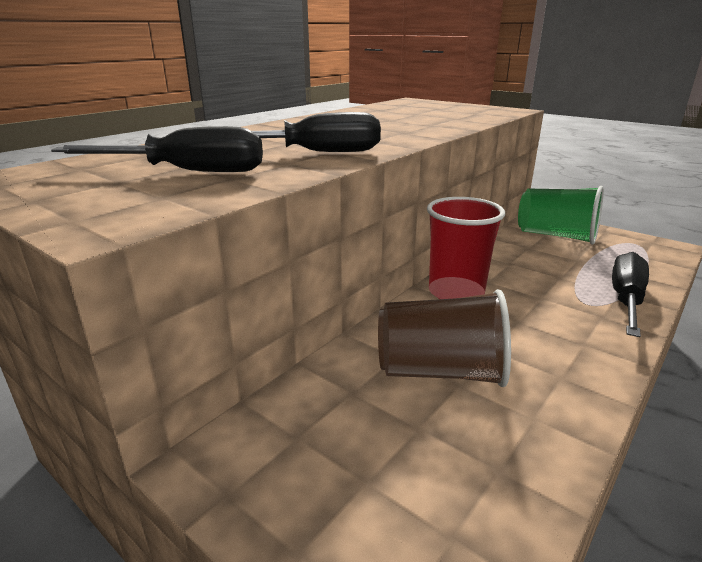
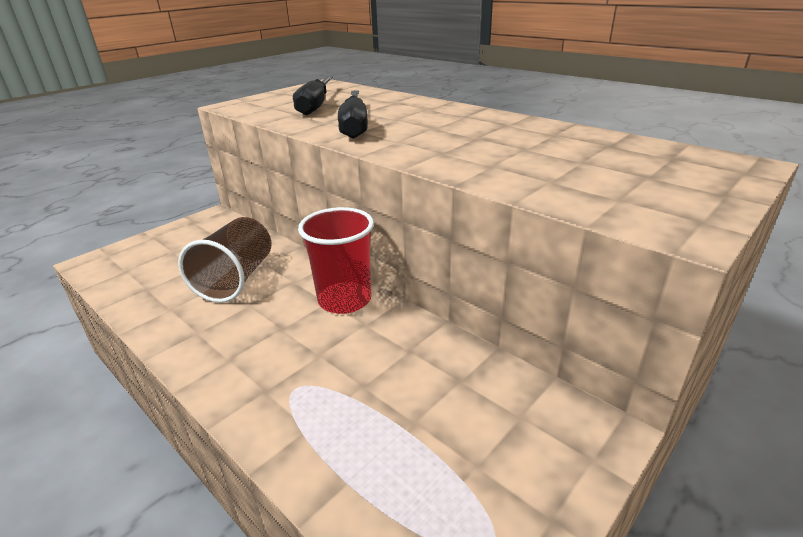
camera: 95 degrees right, 5 degrees up
(556, 236) = (512, 428): green cup -> none
(626, 299) = (291, 428): black screwdriver -> none

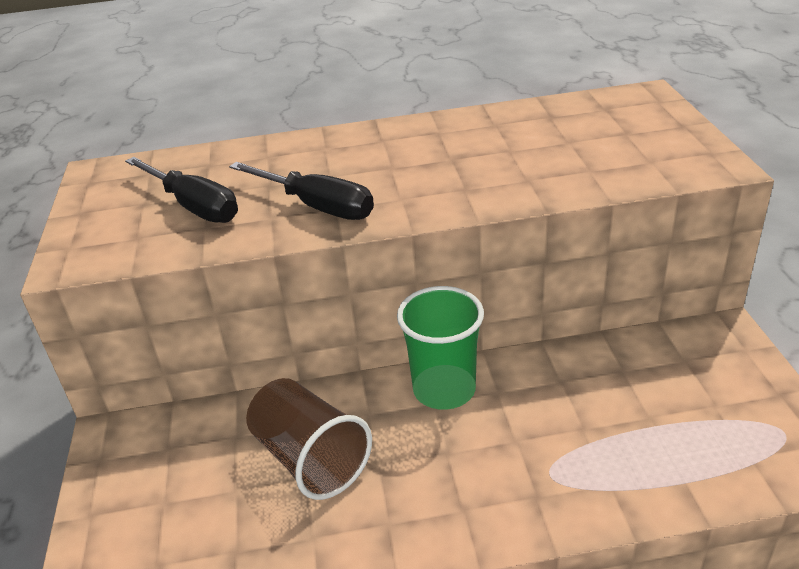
camera: 50 degrees left, 5 degrees up
(344, 300) = (444, 389): red cup -> green cup

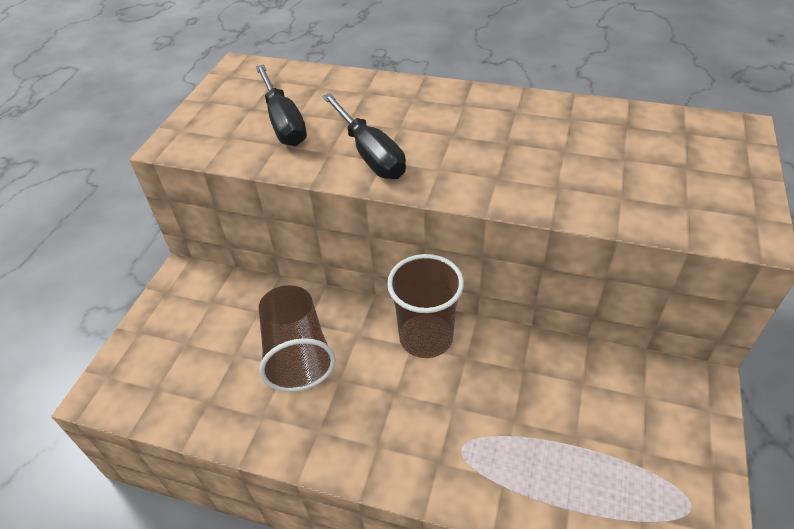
camera: 25 degrees right, 10 degrees up
(444, 389) = (426, 338): green cup -> brown cup

